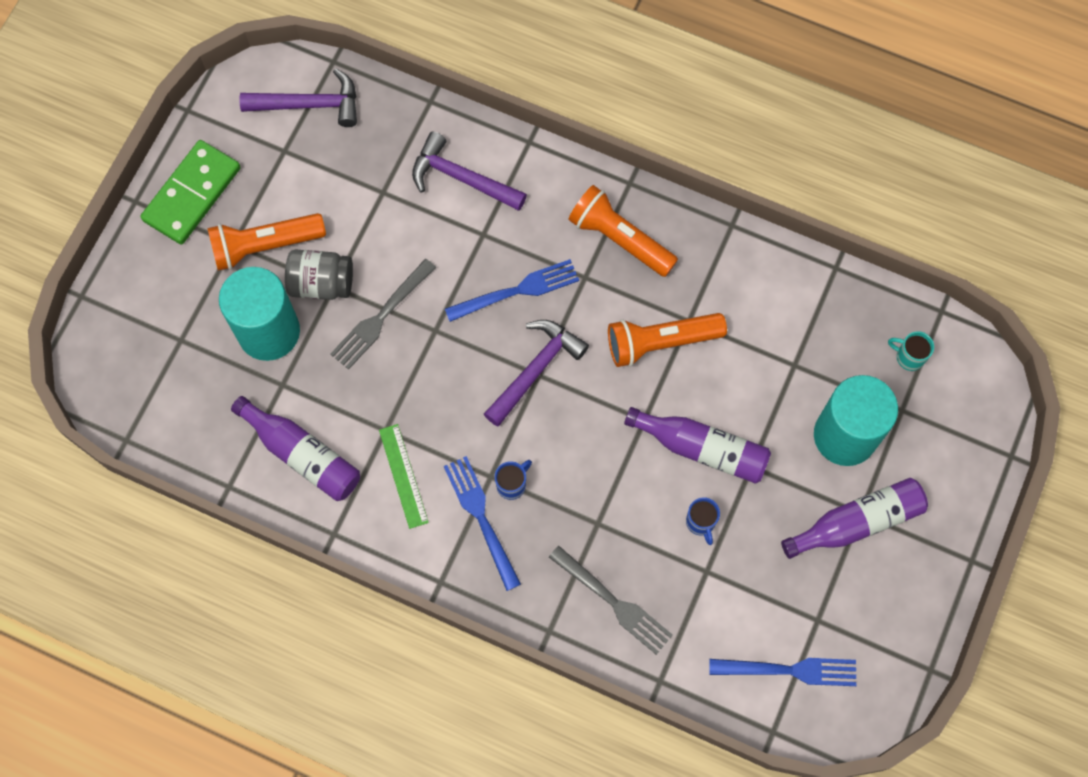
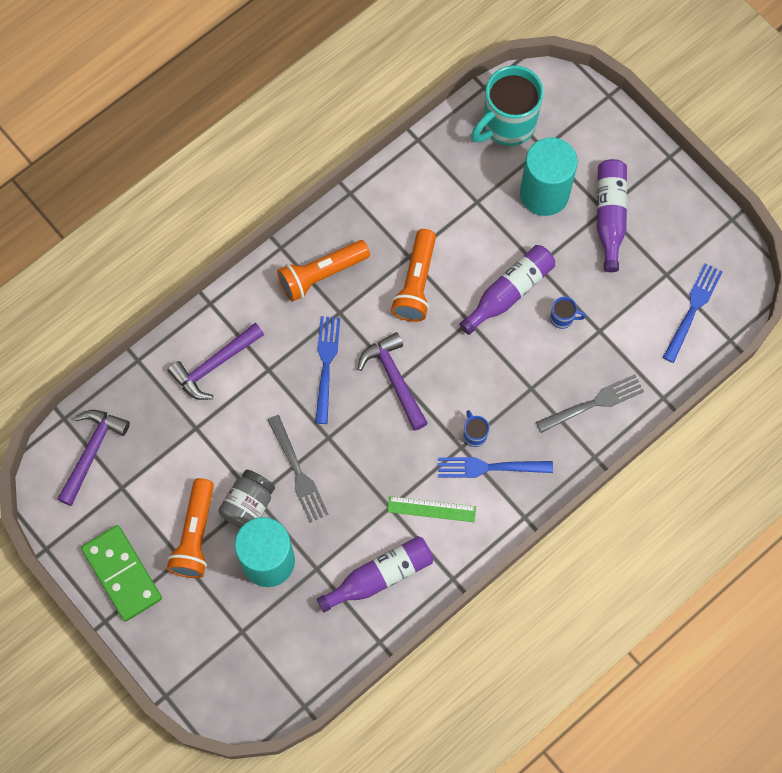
camera: 65 degrees left, 0 degrees up
(909, 357) = (507, 124): turquoise mug -> turquoise mug, size x2.37

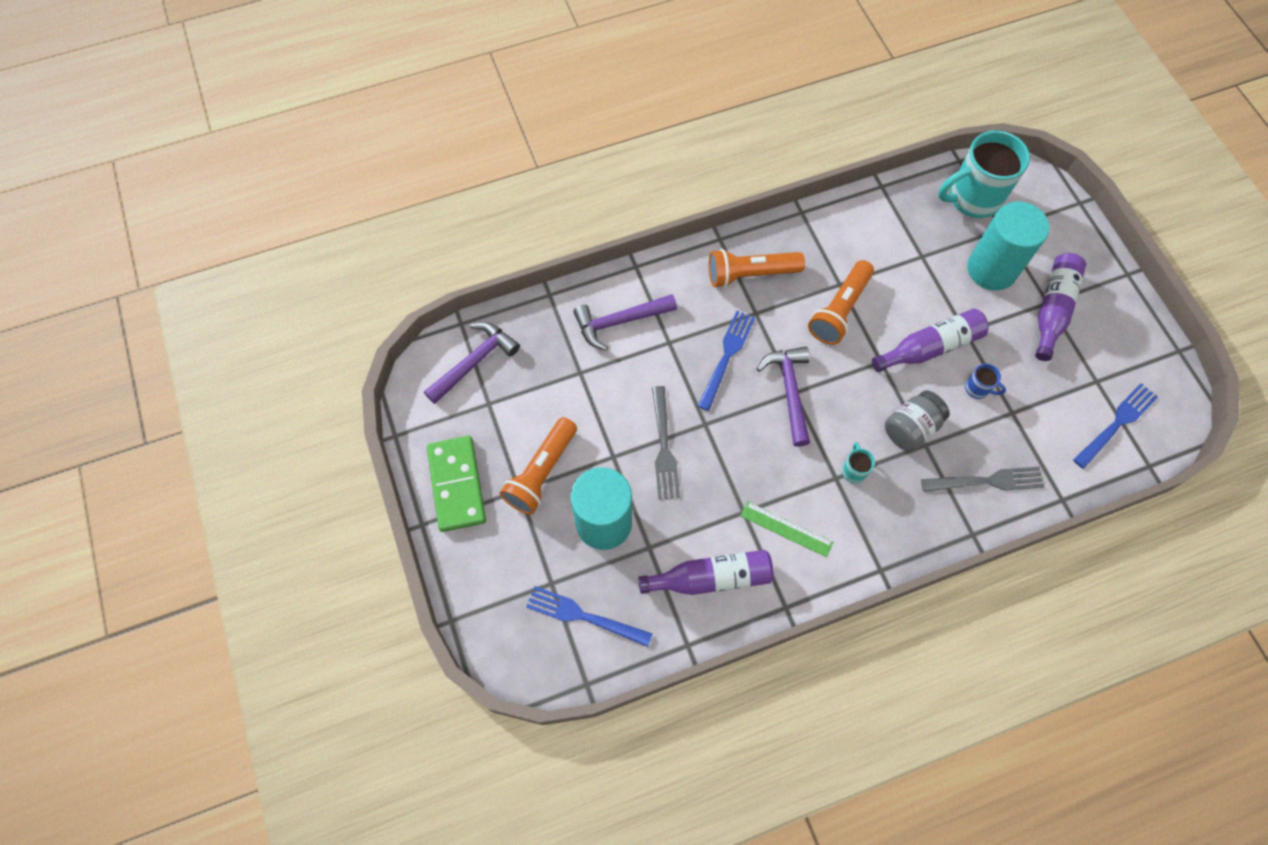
camera: 20 degrees right, 5 degrees down
(248, 505) = (604, 462): grey jar -> grey jar (911, 428)
(474, 434) = (853, 470): blue mug -> turquoise mug
(490, 467) = (859, 508): blue fork -> blue fork (584, 616)

